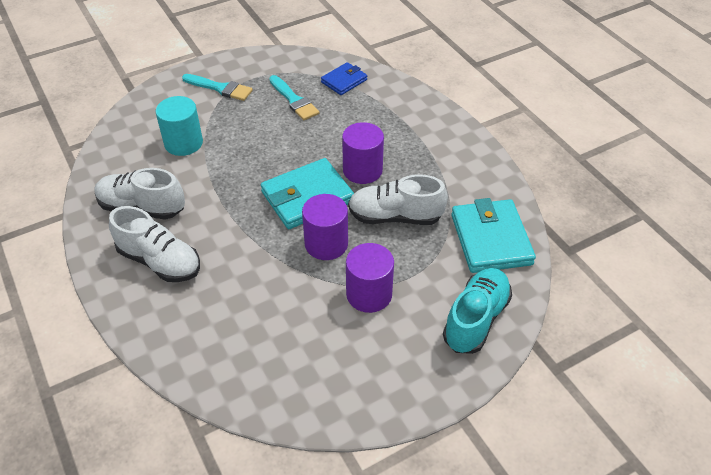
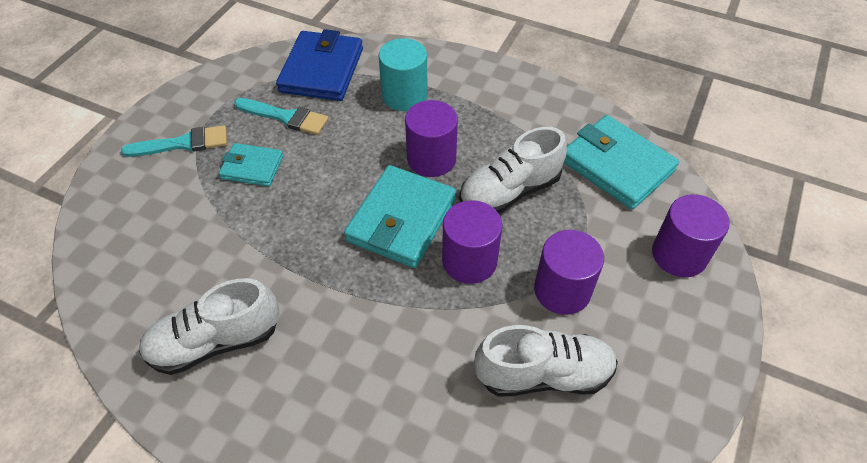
camera: 35 degrees left, 5 degrees up
(160, 261) = (301, 396): white shoe -> white shoe (543, 374)
(183, 143) = (196, 232): turquoise cylinder -> turquoise cylinder (404, 95)
(247, 121) = (252, 167): none -> turquoise wallet
(344, 81) = (322, 70): blue wallet -> blue wallet, size x1.74
(476, 319) = (679, 255): turquoise shoe -> purple cylinder

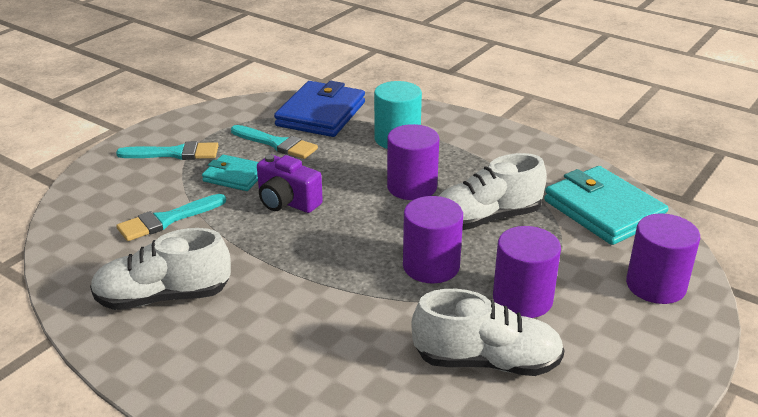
camera: 10 degrees right, 20 degrees down
(196, 236) = (167, 220): none -> turquoise brush
(312, 195) = (287, 202): none -> purple camera
(401, 220) = (370, 228): turquoise wallet -> none

